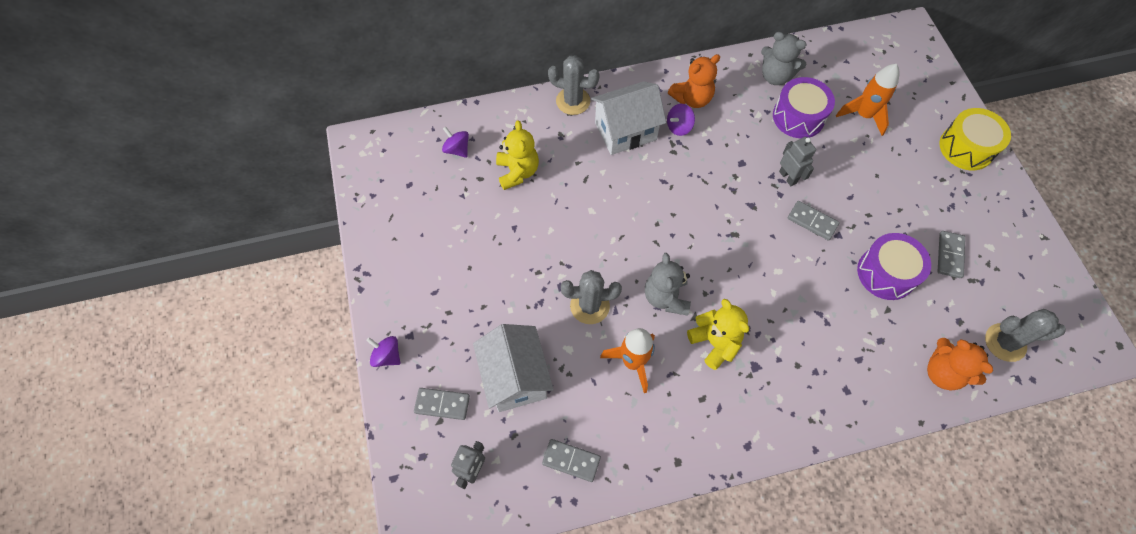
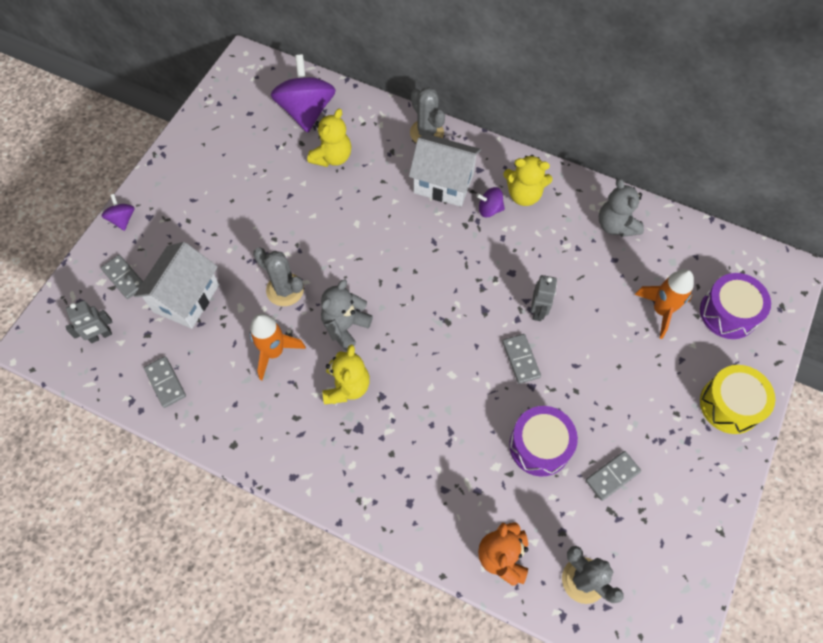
camera: 40 degrees right, 0 degrees up
(457, 149) = (306, 111): purple spinning top -> purple spinning top, size x2.12
(692, 98) = (524, 195): orange teddy bear -> yellow teddy bear
(798, 117) = (600, 271): purple drum -> purple drum (728, 313)

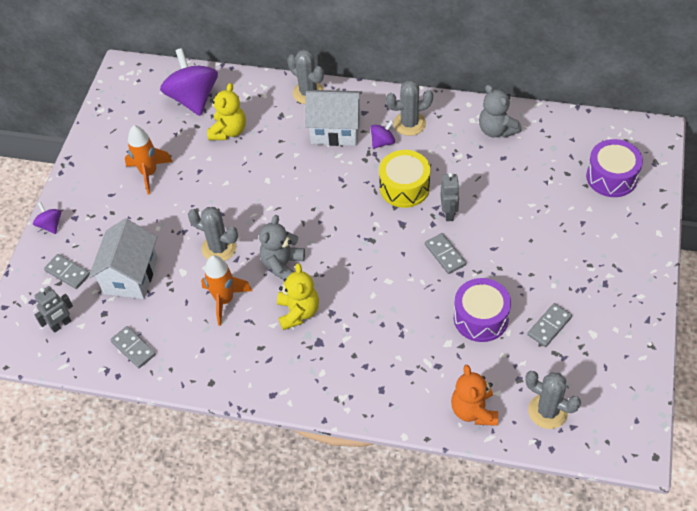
camera: 10 degrees left, 10 degrees down
(489, 209) = (382, 142): purple spinning top -> purple spinning top turned 150 degrees clockwise
(524, 195) = (409, 124): yellow teddy bear -> grey cactus
(661, 310) = (554, 188): orange rocket -> orange rocket (149, 173)
(730, 405) = (632, 247): yellow drum -> yellow drum (404, 187)

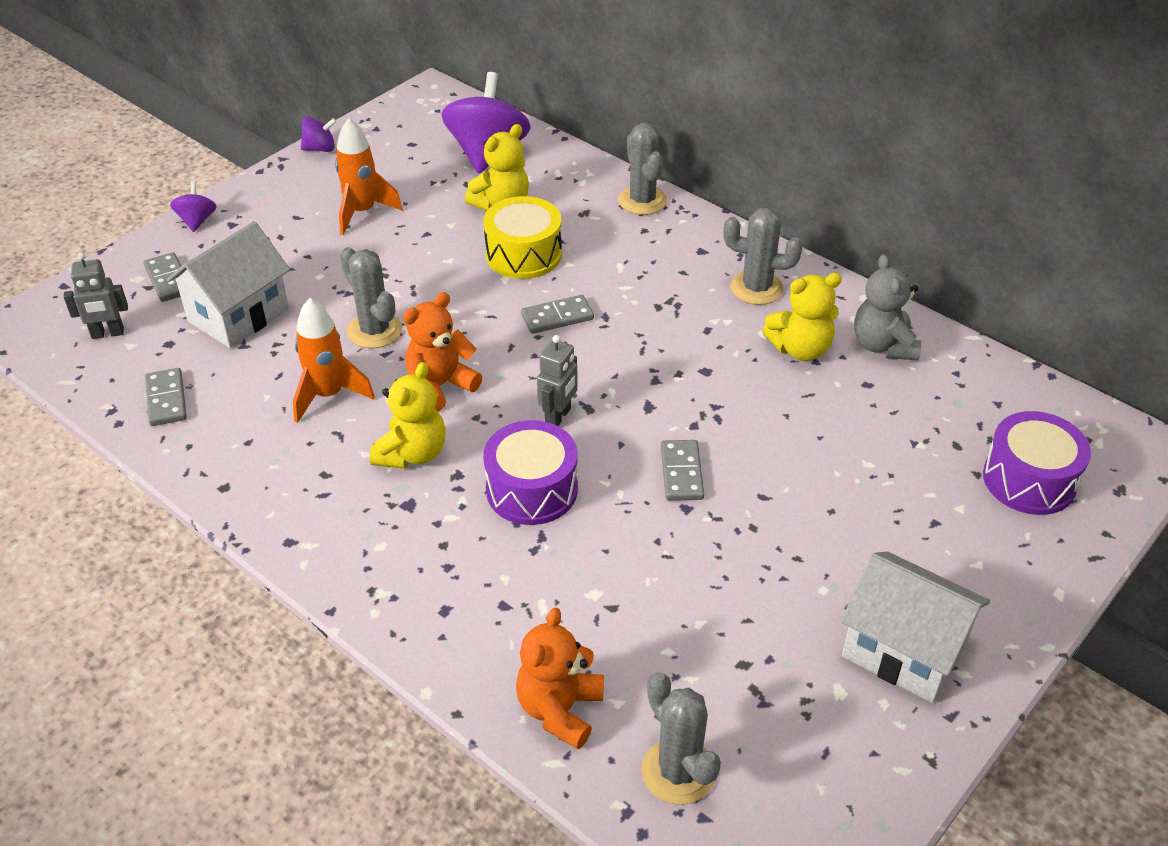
camera: 25 degrees right, 10 degrees down
(282, 265) = (440, 386): grey teddy bear -> orange teddy bear
(335, 130) = (645, 257): white house -> white house (903, 651)
(382, 142) = (700, 295): purple spinning top -> purple spinning top (320, 149)
(404, 187) = (688, 362): yellow drum -> yellow drum (523, 254)
(449, 213) = (729, 422): grey robot -> grey robot (558, 417)
(456, 152) = (800, 349): none -> yellow teddy bear
(481, 318) = (671, 582): purple drum -> purple drum (532, 489)
(549, 326) = (773, 645): grey domino -> grey domino (557, 317)

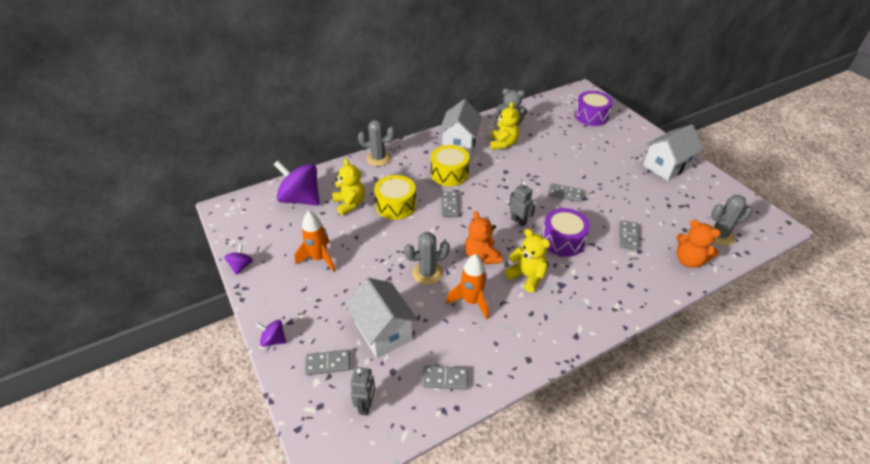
camera: 70 degrees left, 0 degrees up
(592, 594) = (628, 236): none -> grey domino
(650, 296) = (449, 174): none -> yellow drum
(756, 288) = (459, 144): grey cactus -> white house

